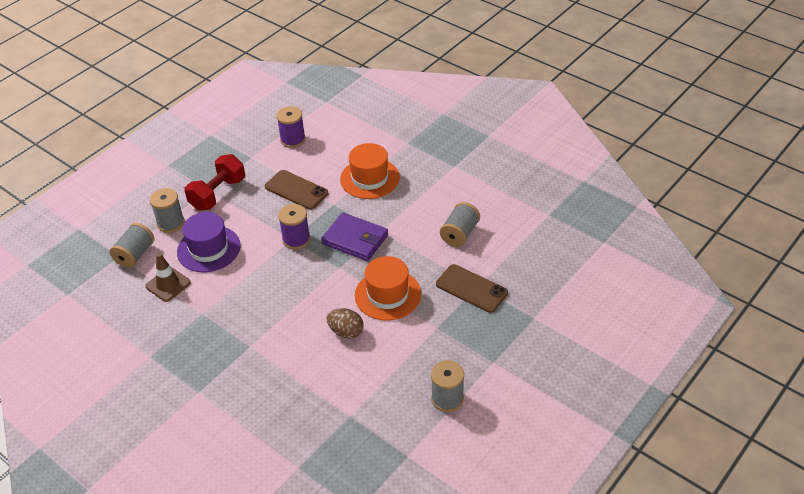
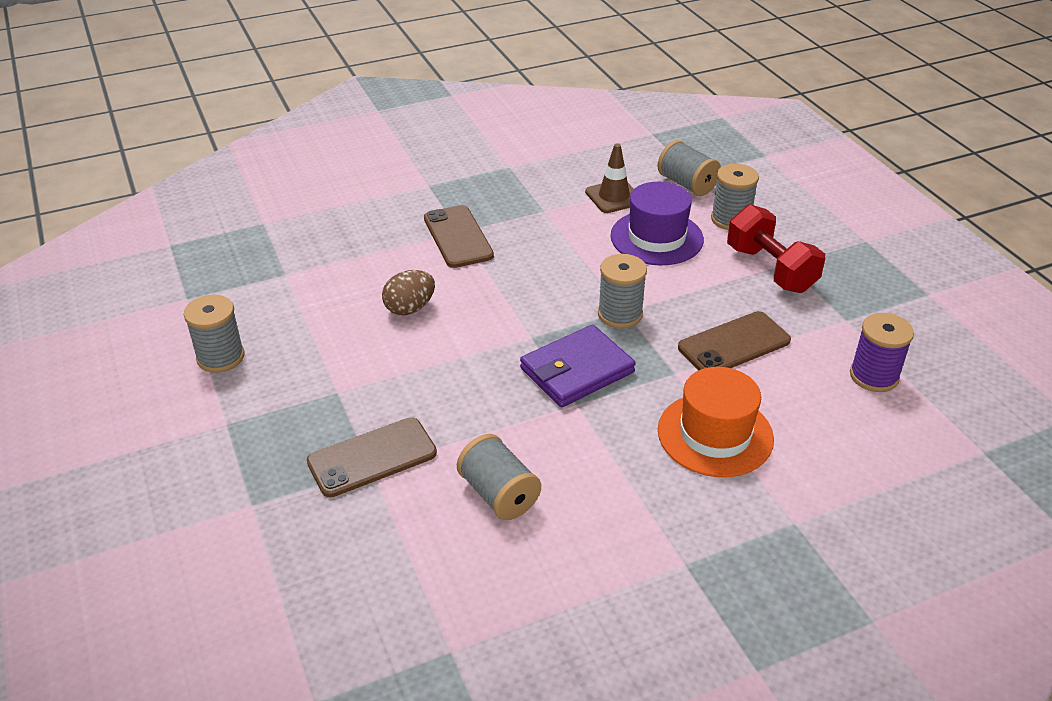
camera: 115 degrees right, 5 degrees down
(257, 344) = (458, 237): none -> brown phone
(296, 239) = (620, 314): purple spool -> grey spool
(388, 295) = (439, 366): orange hat -> none

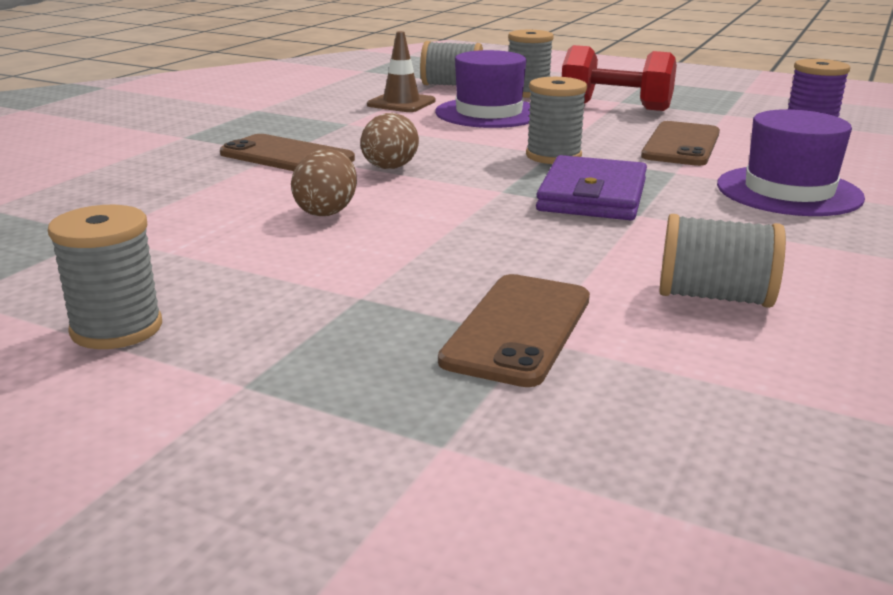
camera: 40 degrees left, 15 degrees down
(498, 279) = (389, 168): none -> brown egg
(715, 434) = (788, 191): orange hat -> purple hat

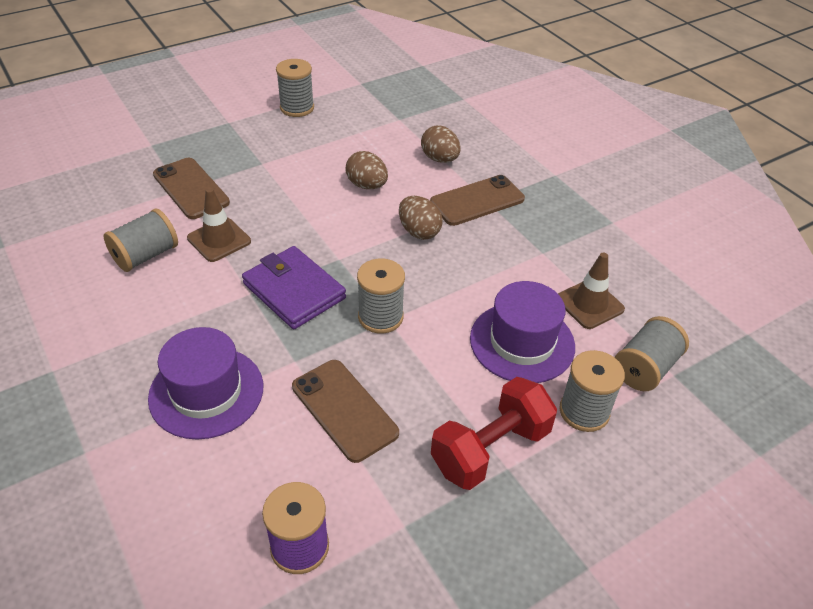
camera: 120 degrees right, 20 degrees up
(205, 188) = (440, 159): none -> brown egg
(591, 261) = (219, 240): none -> brown traffic cone

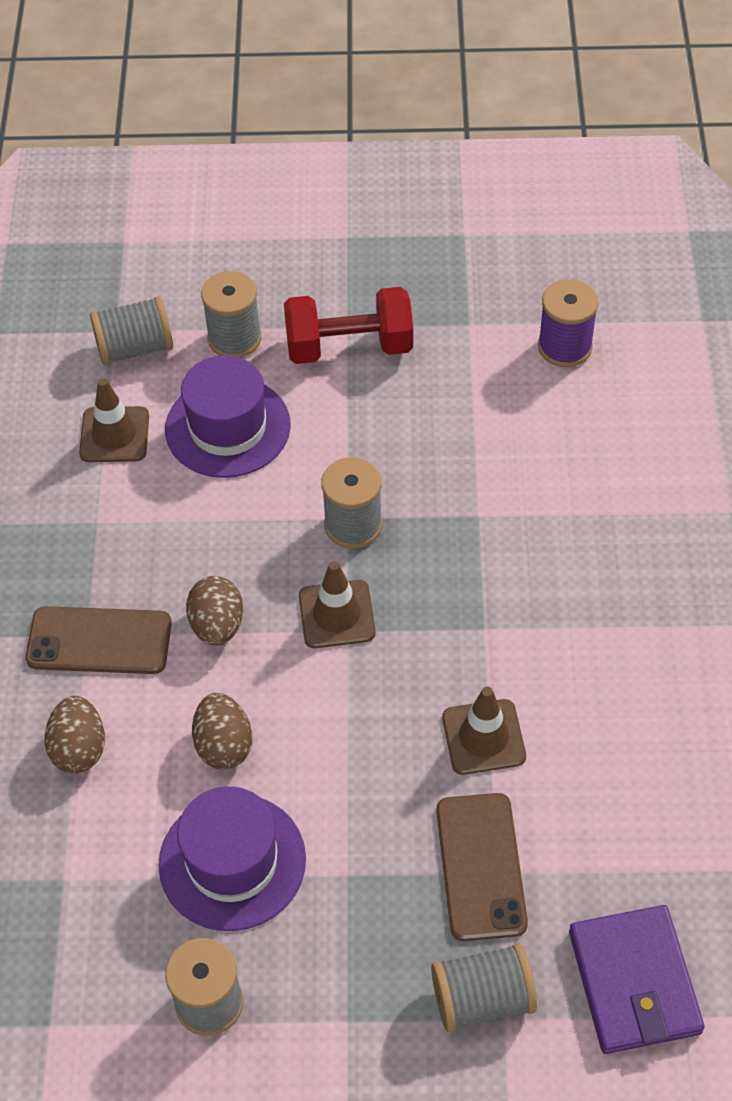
camera: 145 degrees left, 10 degrees up
(146, 255) = (591, 754): grey spool -> grey spool (482, 999)
(206, 392) = (587, 521): purple hat -> purple hat (232, 861)
(294, 291) = (430, 607): purple wallet -> purple wallet (634, 982)
(344, 410) = (458, 441): brown phone -> none
(351, 264) = (337, 614): none -> brown traffic cone

